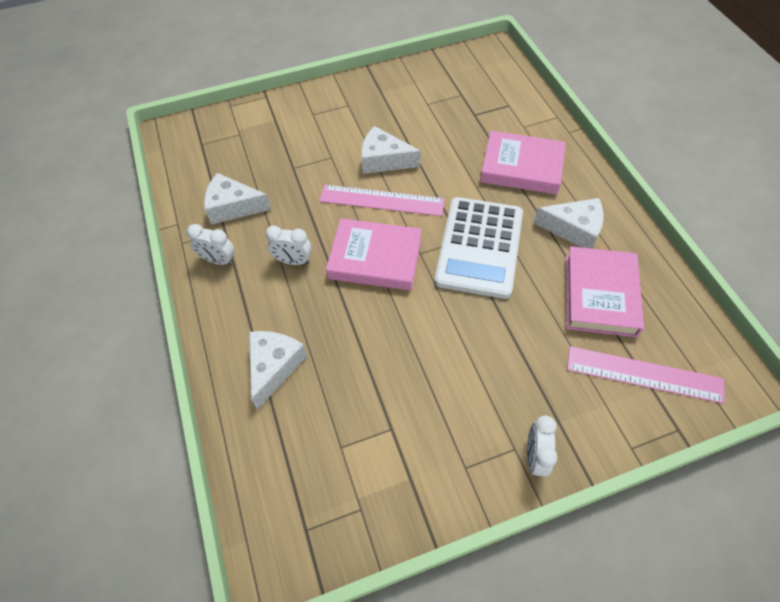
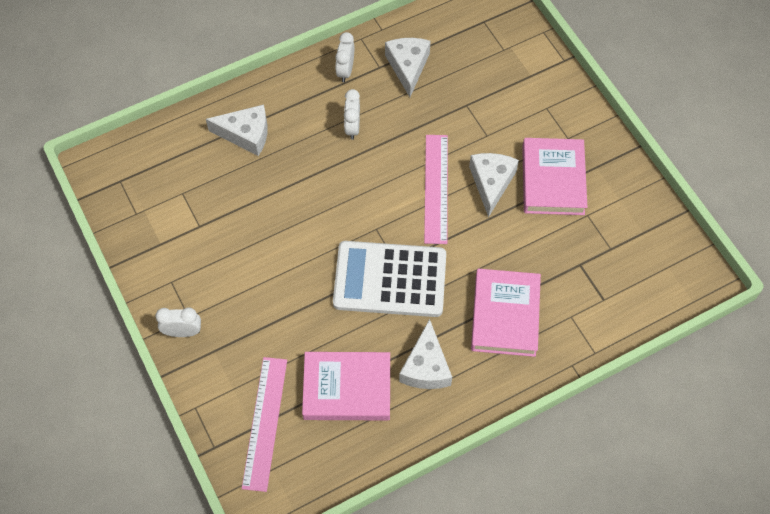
camera: 80 degrees right, 5 degrees up
(375, 258) = (364, 192): pink book -> pink book (553, 180)

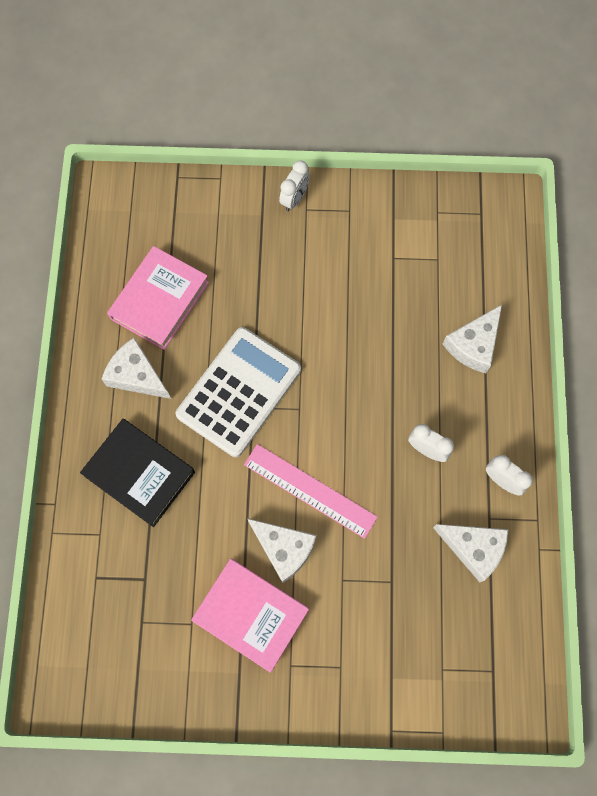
camera: 120 degrees right, 10 degrees up
(265, 423) = (172, 223): pink ruler -> none
(505, 315) = (139, 474): pink book -> black book

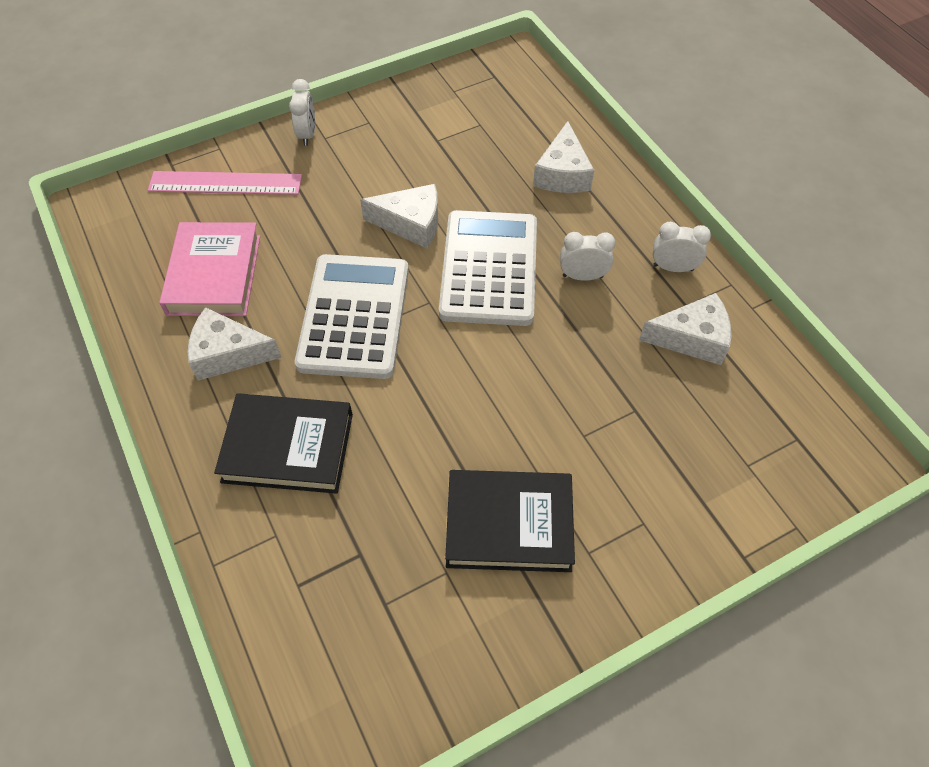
camera: 30 degrees left, 15 degrees down
(251, 615) = (509, 524): pink book -> black book
(284, 549) = (501, 438): white cheese -> white cheese (411, 223)
(310, 490) = (491, 369): pink ruler -> pink ruler (225, 183)
(360, 403) = (489, 268): none -> white calculator

